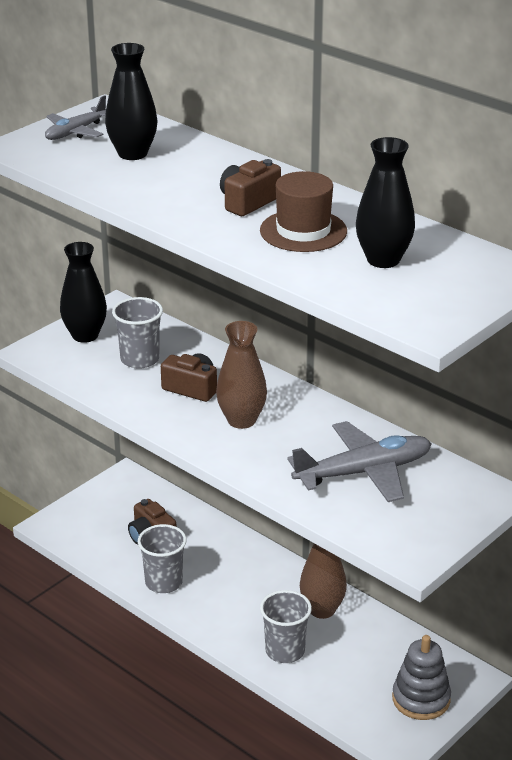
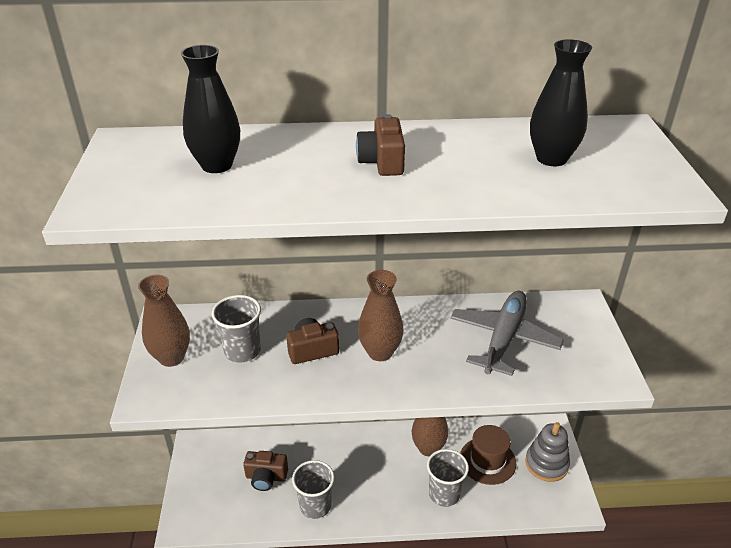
camera: 45 degrees left, 5 degrees up
(76, 132) = (130, 169): grey plane -> none
(85, 335) = (171, 357): black vase -> brown vase
(303, 231) = (462, 164): brown hat -> brown hat (487, 460)

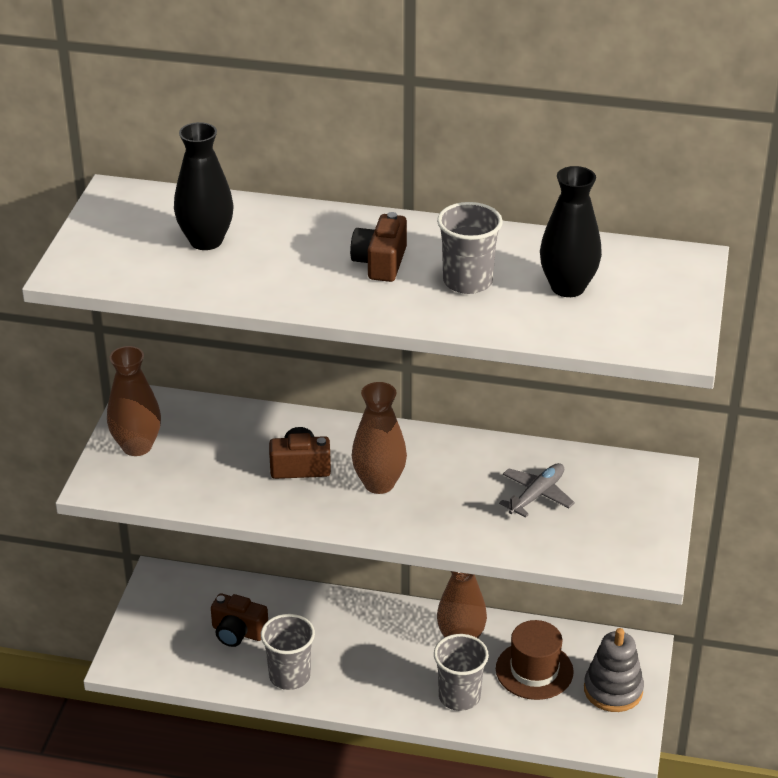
camera: 15 degrees right, 0 degrees up
(242, 351) = (219, 453): grey cup -> grey cup (467, 281)
(503, 339) = (536, 495): grey plane -> grey plane, size x0.57

